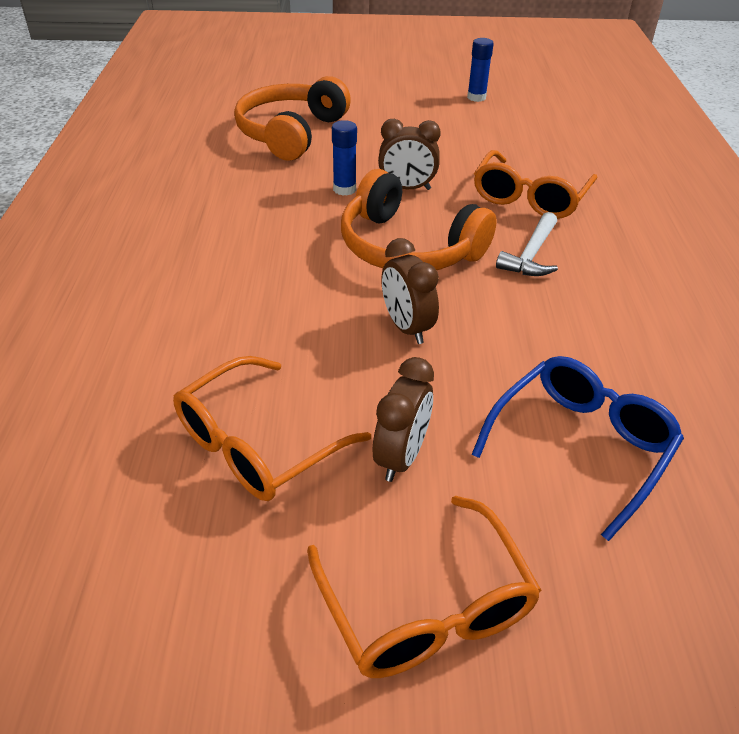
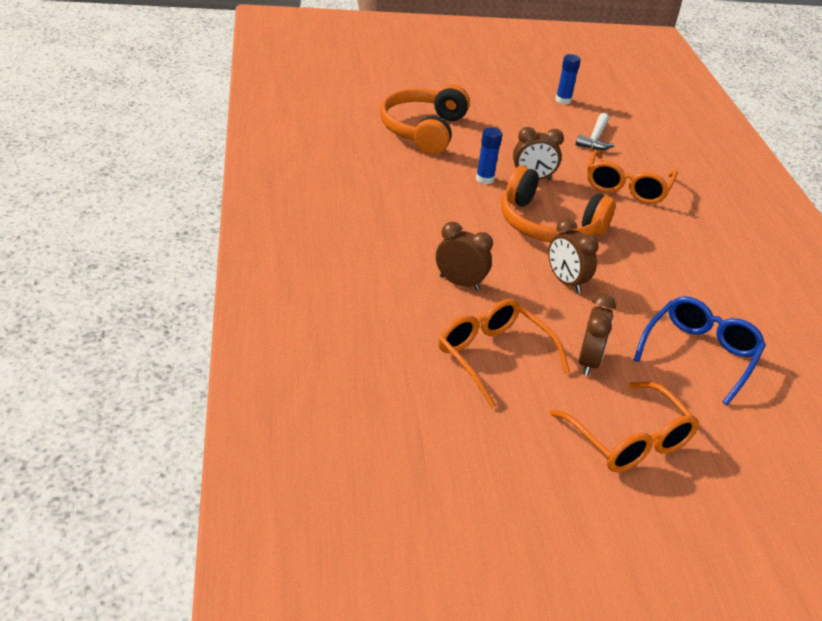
camera: 10 degrees left, 5 degrees down
(254, 329) = (459, 283): none -> brown clock
(257, 445) = (493, 356): orange glasses -> orange glasses turned 105 degrees clockwise
(531, 255) = (638, 231): white hammer -> white hammer (595, 139)

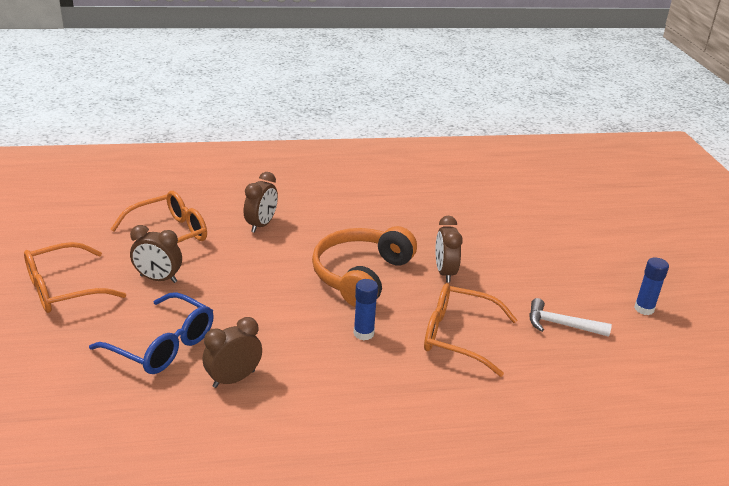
camera: 90 degrees right, 5 degrees down
(423, 130) = (505, 216): orange headphones -> none
(484, 179) = (430, 245): blue glue stick -> blue glue stick (363, 333)
(566, 282) = (270, 277): brown clock -> brown clock (233, 379)

